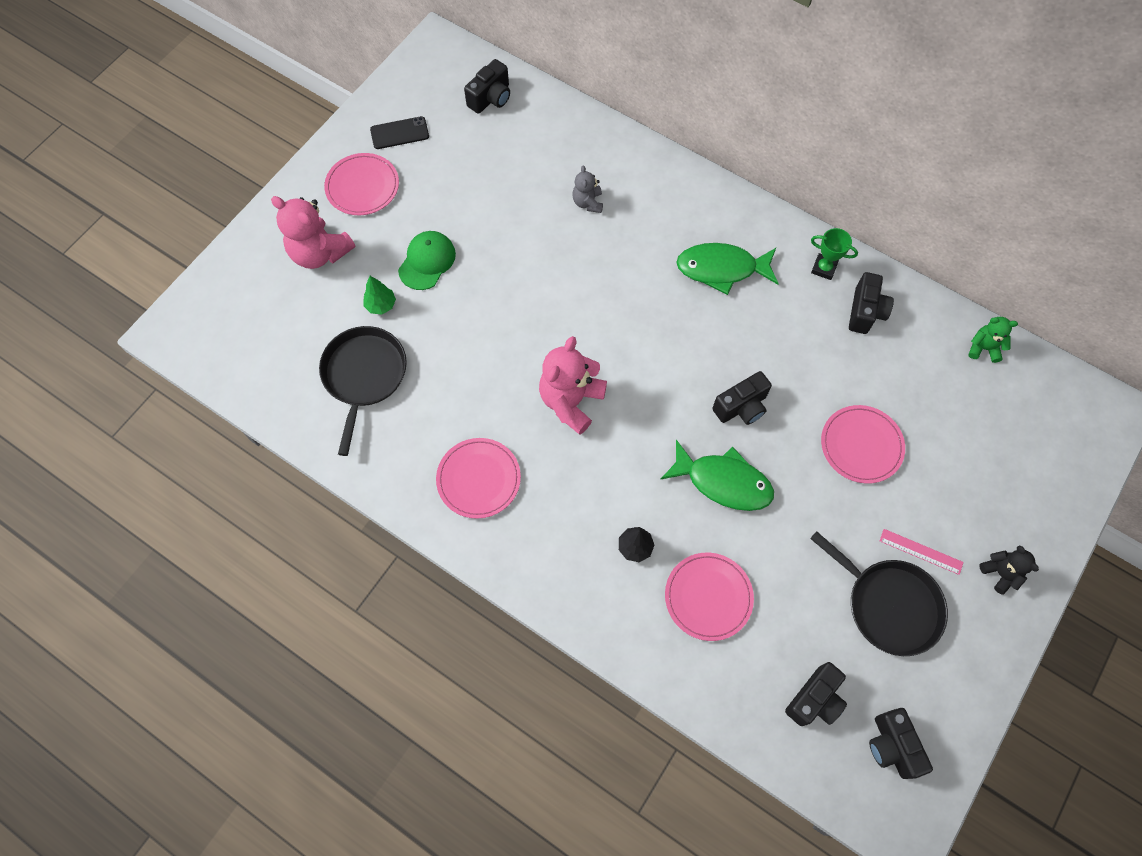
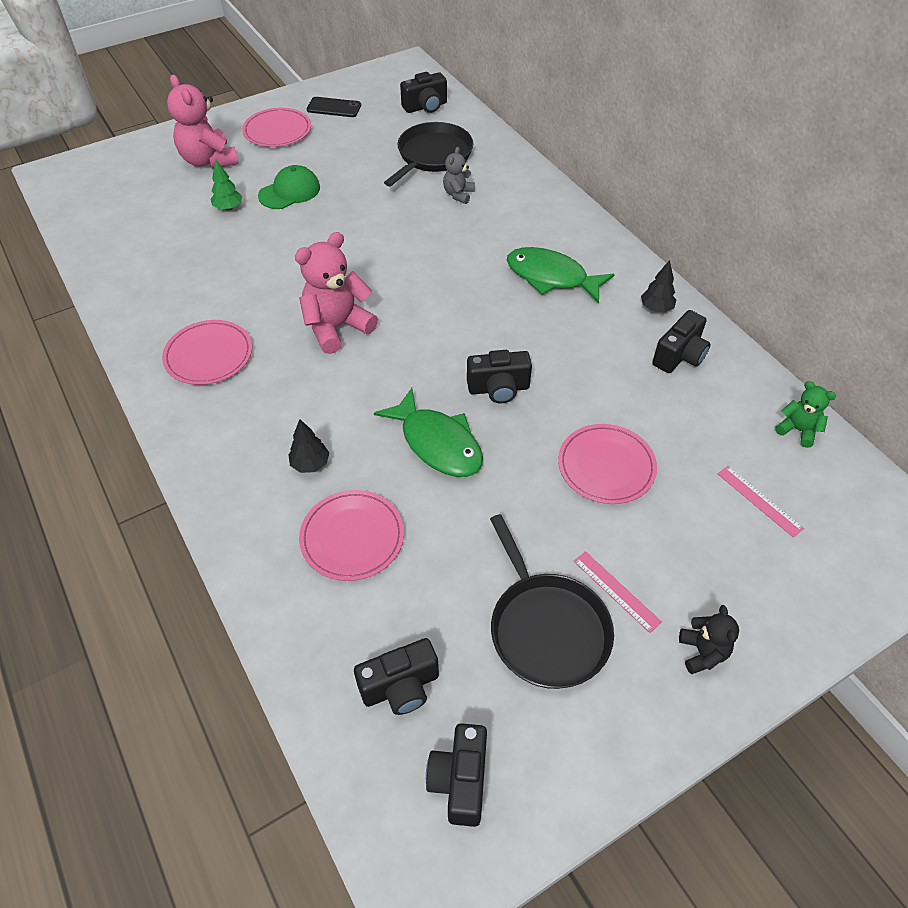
camera: 25 degrees right, 15 degrees down
(364, 376) = (175, 249): black pan -> black pan (432, 156)
(824, 268) = (656, 308): green trophy -> black tree
(983, 427) = (759, 501): none -> pink ruler

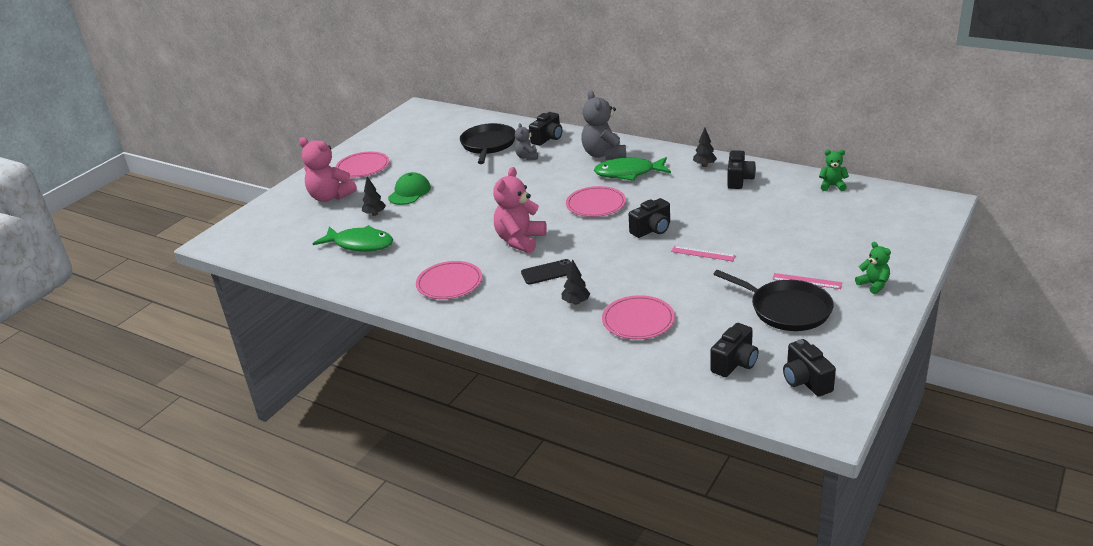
camera: 25 degrees left, 20 degrees down
(228, 208) = (375, 214): green tree -> black tree
(334, 107) = (390, 144): black phone -> black phone (548, 272)
(425, 107) = (455, 124): black camera -> black camera (548, 138)
(437, 443) = (642, 265): green fish -> green fish (360, 244)
(548, 231) = (604, 154): none -> grey teddy bear
(606, 466) = (748, 237): pink plate -> pink plate (596, 204)
(702, 652) = (873, 285): black teddy bear -> green teddy bear
(759, 501) = (841, 219): pink ruler -> pink ruler (703, 254)

